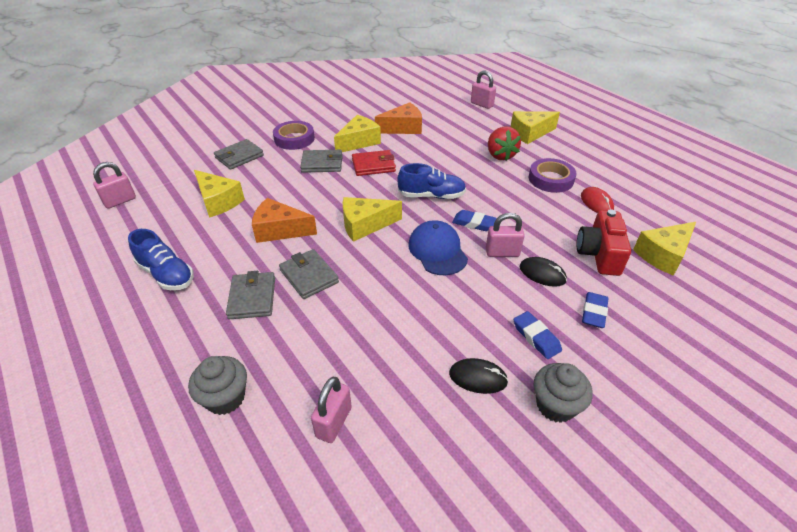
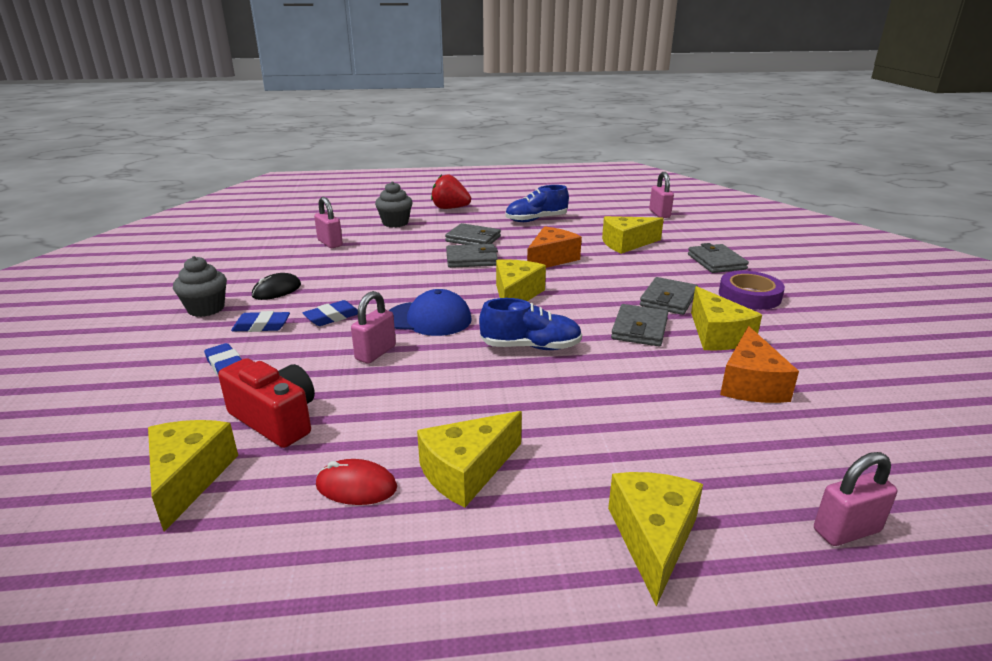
camera: 120 degrees right, 15 degrees down
(373, 165) = (639, 329): red wallet -> grey wallet
(431, 196) = (530, 347): blue shoe -> blue shoe turned 120 degrees counterclockwise
(473, 223) = (445, 355): blue eraser -> blue eraser (332, 317)
(500, 155) = (588, 450): red strawberry -> red strawberry (450, 208)
(542, 274) = (313, 363): black mouse -> none
(551, 179) = (466, 471): purple tape -> yellow cheese

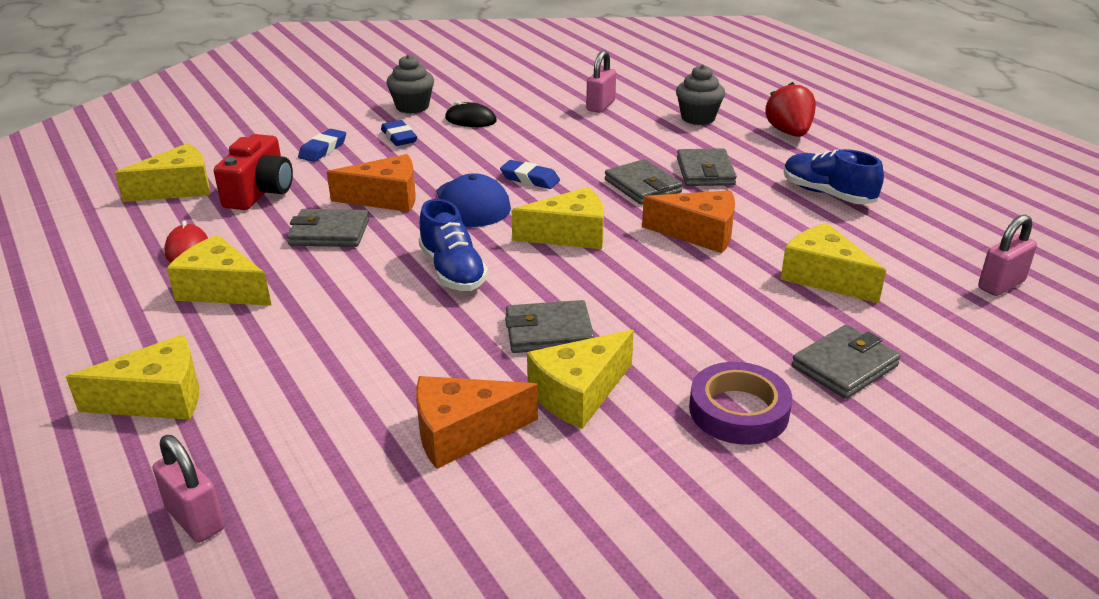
camera: 65 degrees right, 5 degrees up
(332, 317) = (438, 159): blue eraser -> blue eraser (530, 179)
(375, 353) = (386, 198): pink padlock -> orange cheese
(668, 299) = (656, 340): grey wallet -> grey wallet (329, 233)

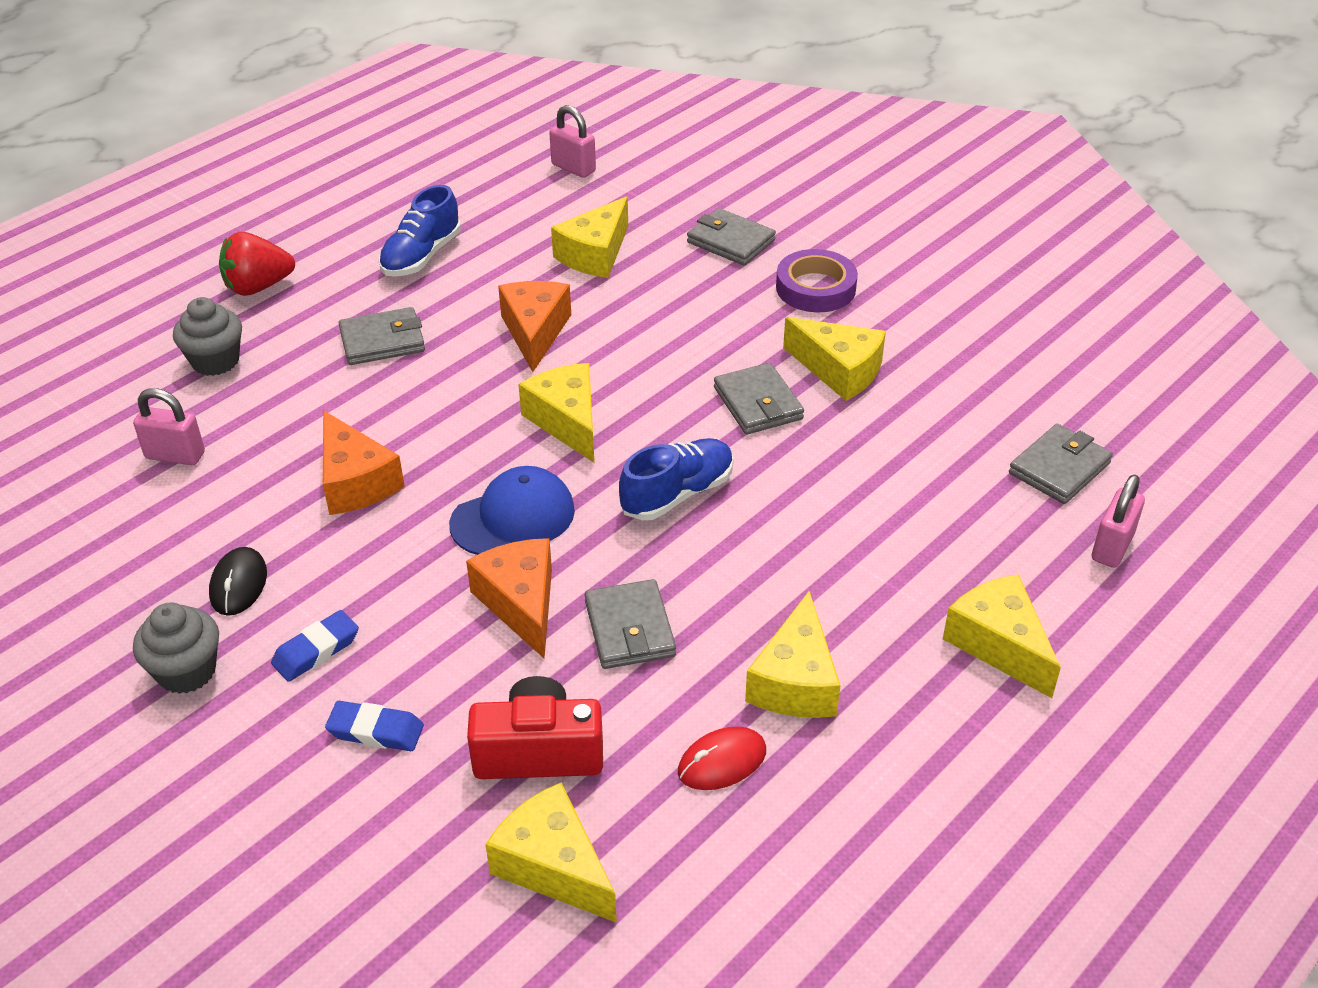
camera: 105 degrees left, 10 degrees up
(462, 433) = (924, 424): orange cheese -> orange cheese (355, 482)
(530, 179) = (432, 480): blue eraser -> none
(642, 186) = (432, 384): grey wallet -> grey wallet (1059, 468)

